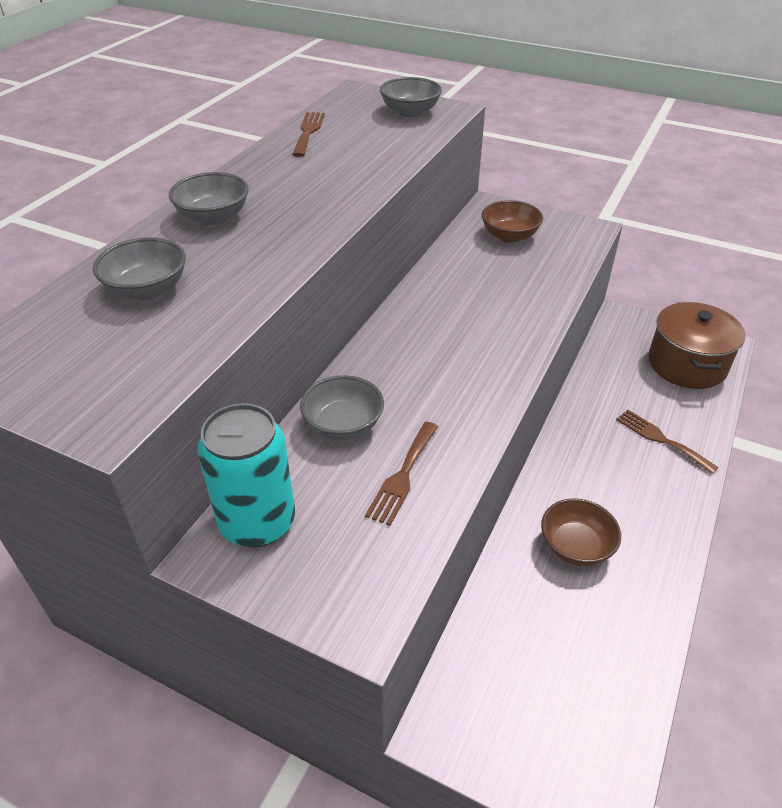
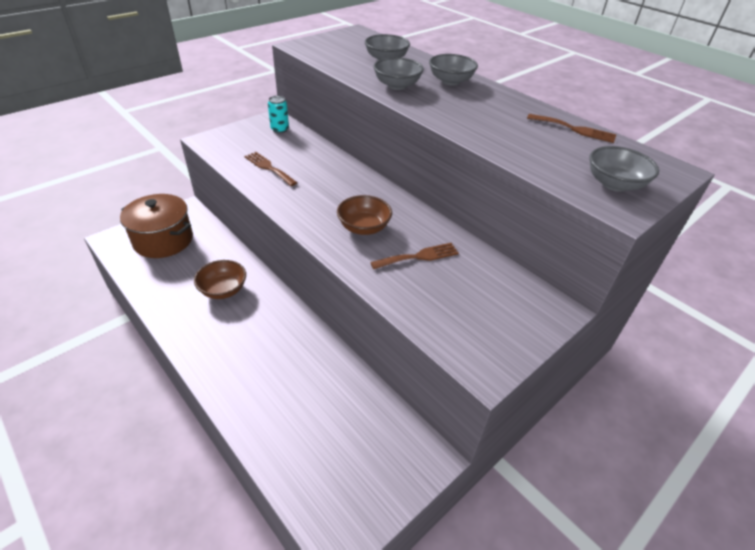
camera: 110 degrees right, 0 degrees up
(257, 522) = (280, 129): turquoise can -> turquoise can, size x0.52
(343, 425) = (318, 160): grey bowl -> grey bowl (397, 85)
(509, 236) = (491, 299): brown bowl -> brown bowl (364, 227)
(661, 439) = (263, 386): brown fork -> brown fork (419, 256)
(686, 364) = (330, 471): brown pot -> brown pot (163, 240)

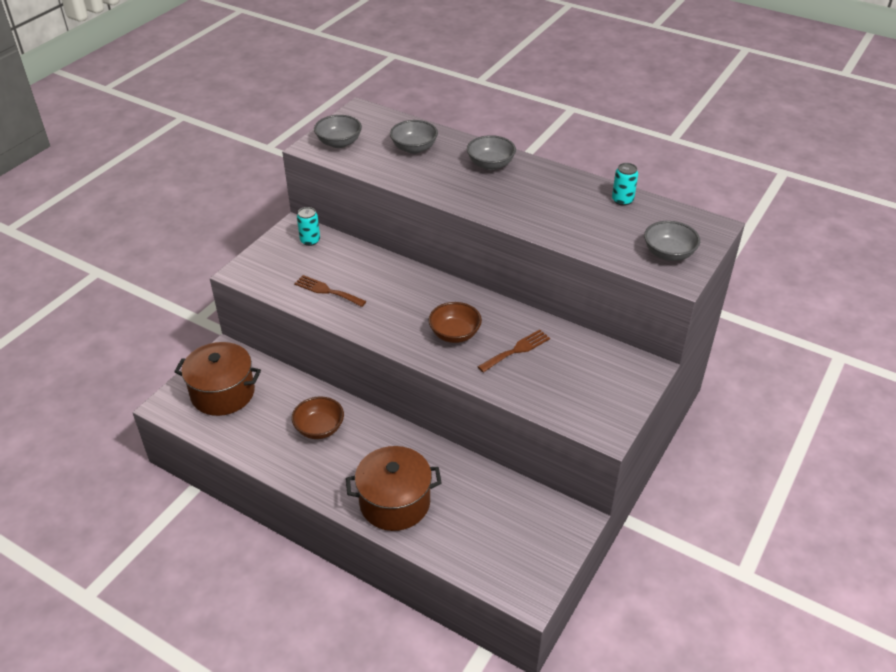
camera: 15 degrees left, 0 degrees up
(250, 380) = (394, 502): none -> brown pot
(397, 85) = (442, 182): grey bowl -> grey bowl (339, 143)
(574, 129) = (622, 200): brown fork -> turquoise can

